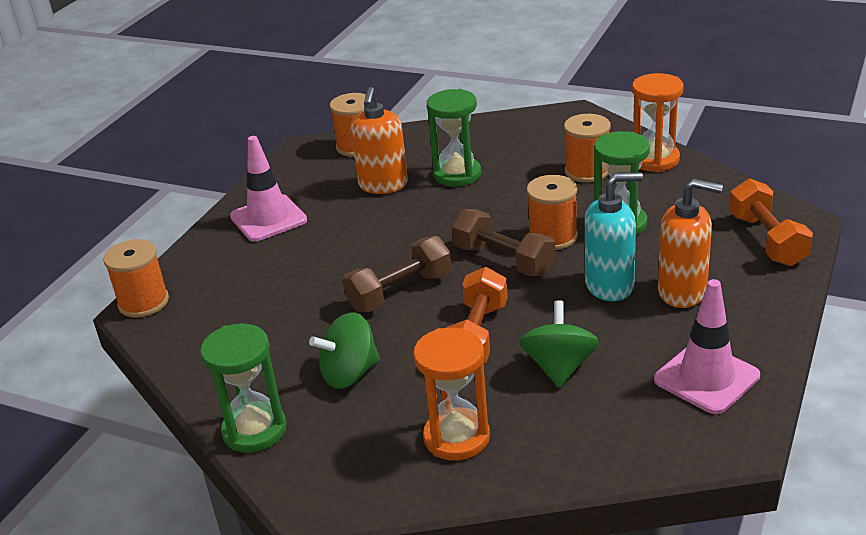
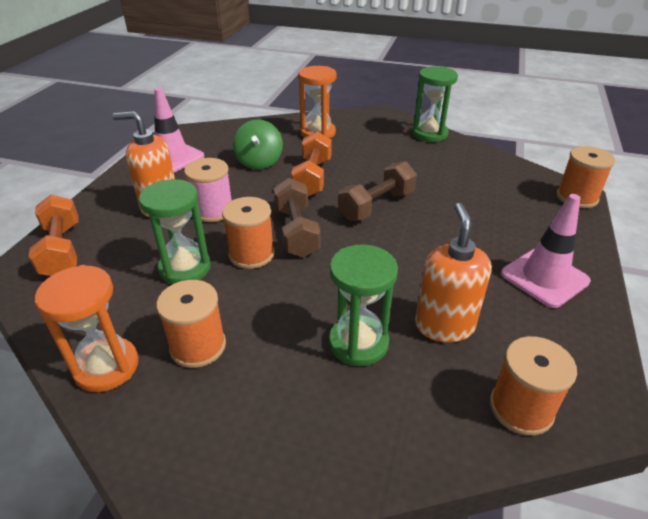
camera: 170 degrees right, 5 degrees up
(349, 374) = (389, 157): green spinning top -> none
(504, 260) = (296, 231): brown dumbbell -> brown dumbbell turned 45 degrees clockwise
(610, 286) = (213, 210): turquoise soap dispenser -> pink spool

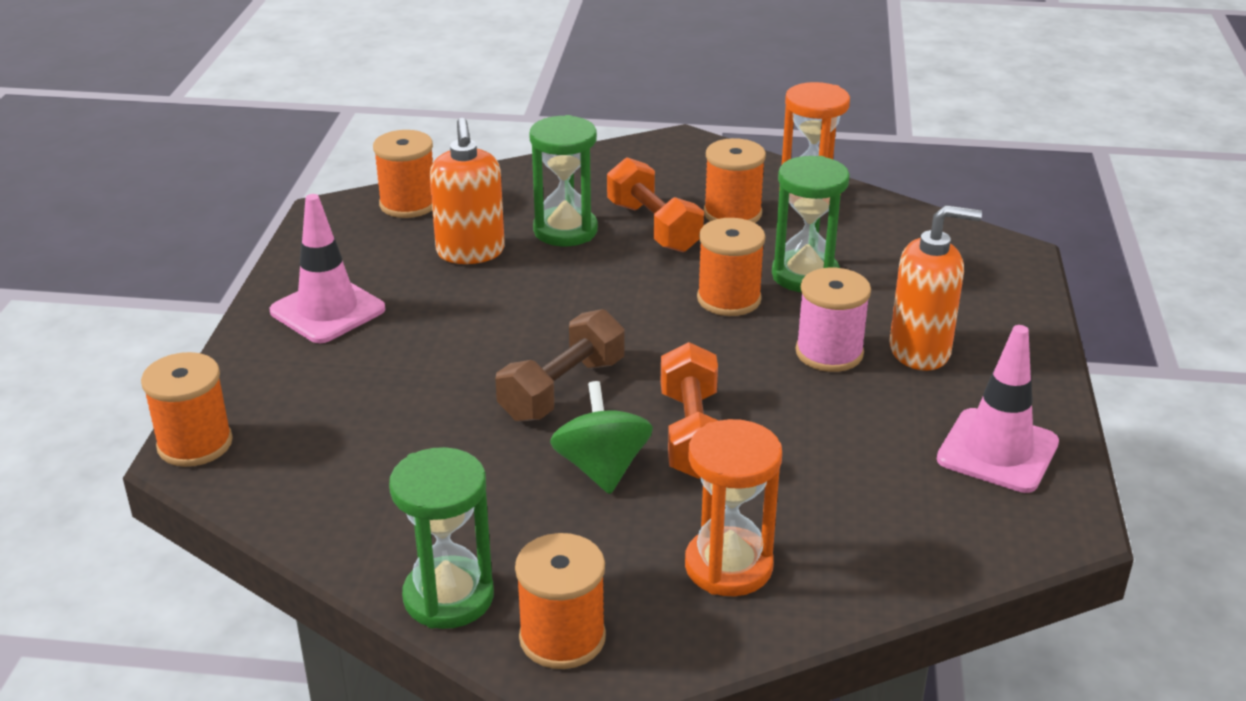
camera: 170 degrees right, 5 degrees down
(62, 250) = (988, 279): orange dumbbell -> orange dumbbell (654, 227)
(259, 162) = (815, 460): green spinning top -> green spinning top (602, 468)
(296, 231) = (680, 334): brown dumbbell -> none
(386, 121) = (562, 638): none -> orange spool

